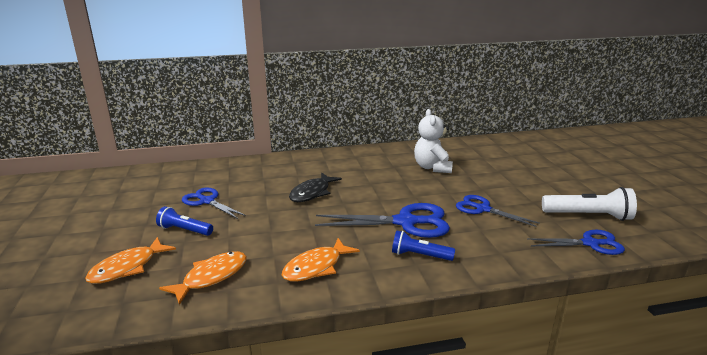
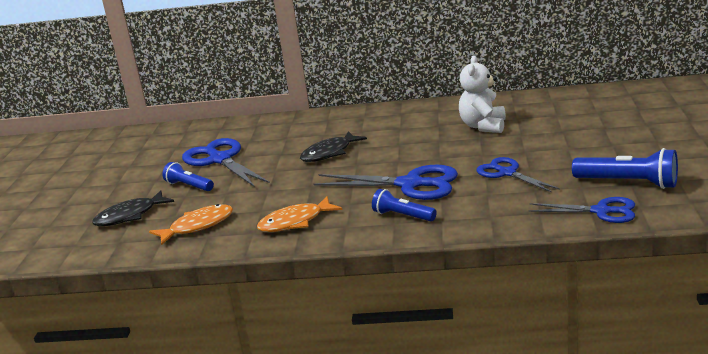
camera: 20 degrees right, 0 degrees up
(127, 267) = (130, 216): orange fish -> black fish
(207, 201) = (220, 159): blue scissors -> blue scissors, size x1.57
(588, 216) = (628, 183): white flashlight -> blue flashlight

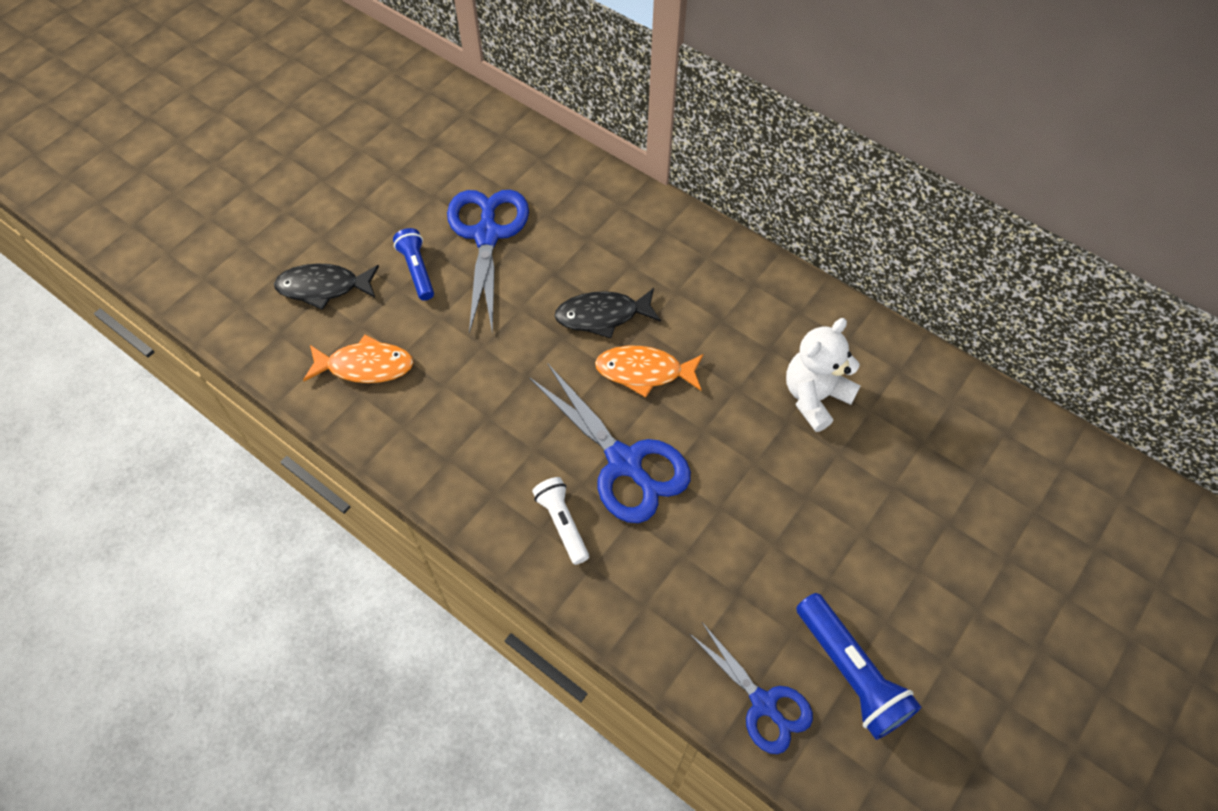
camera: 30 degrees right, 35 degrees up
(295, 222) = (455, 440): orange fish -> orange fish (644, 372)
(403, 216) = (562, 523): blue flashlight -> white flashlight
(506, 173) = (743, 529): blue scissors -> none

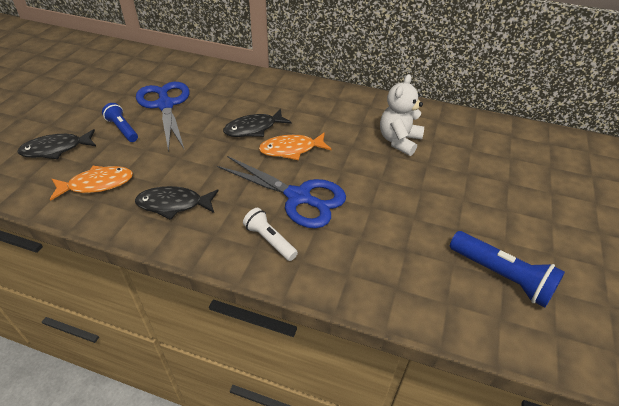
camera: 20 degrees left, 15 degrees down
(455, 428) = (173, 204): none -> black fish
(764, 704) = (458, 311): blue scissors -> none

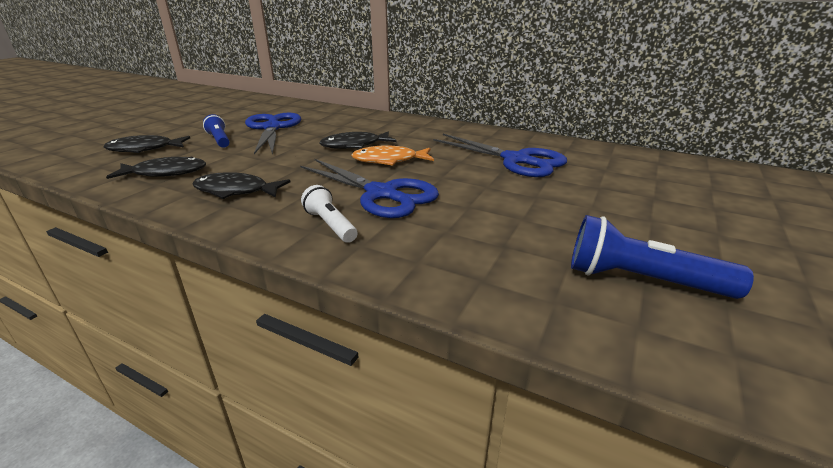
camera: 10 degrees right, 15 degrees down
(97, 184) = (165, 173): orange fish -> black fish
(399, 141) = (517, 160): white teddy bear -> blue scissors
(501, 276) = (641, 280): blue flashlight -> blue flashlight turned 150 degrees clockwise

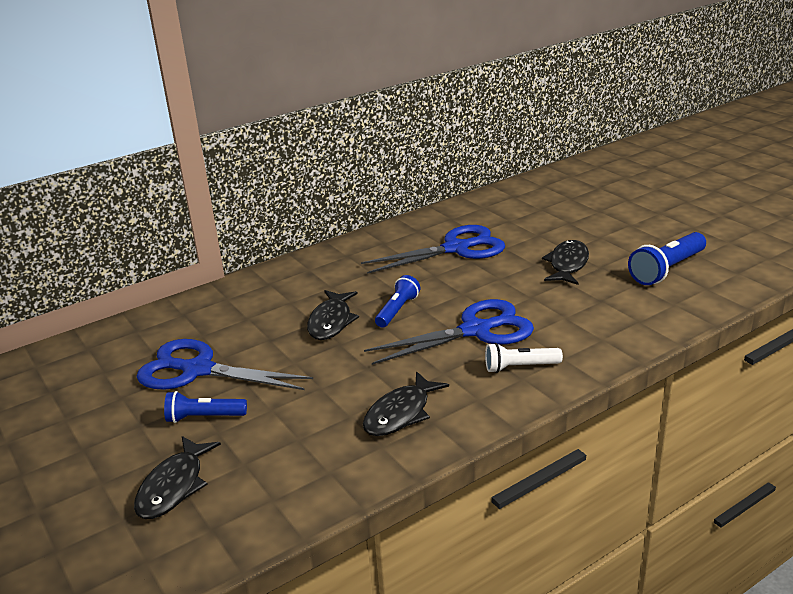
camera: 60 degrees left, 0 degrees up
(165, 173) = (296, 464): black fish -> black fish (567, 264)
(389, 160) = (397, 310): orange fish -> blue flashlight

